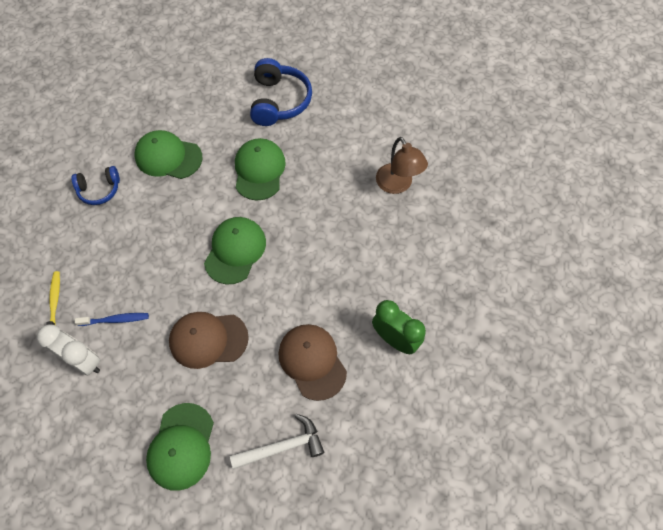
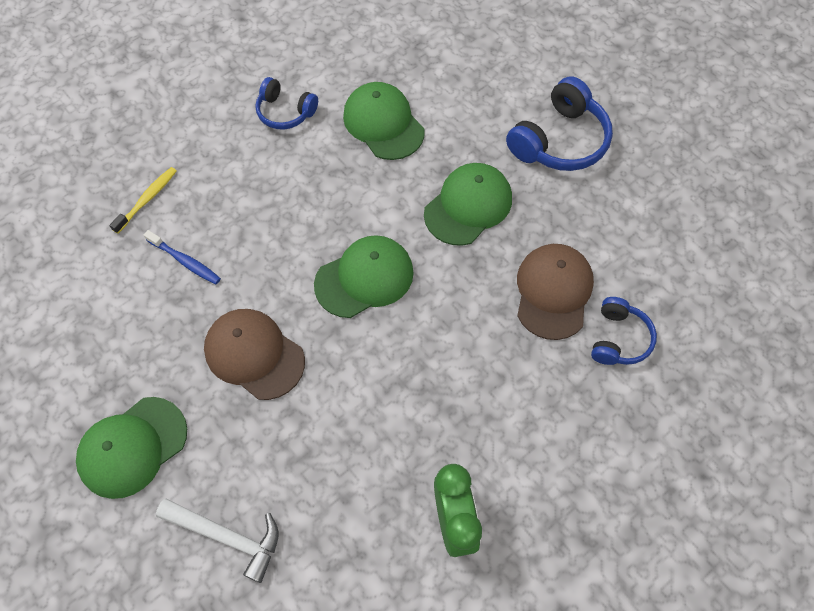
camera: 40 degrees right, 0 degrees up
(83, 361) = (121, 281): white clock -> none
(312, 361) = (339, 469): brown cap -> brown cap (553, 292)
(397, 185) = (619, 339): brown lamp -> blue headphones

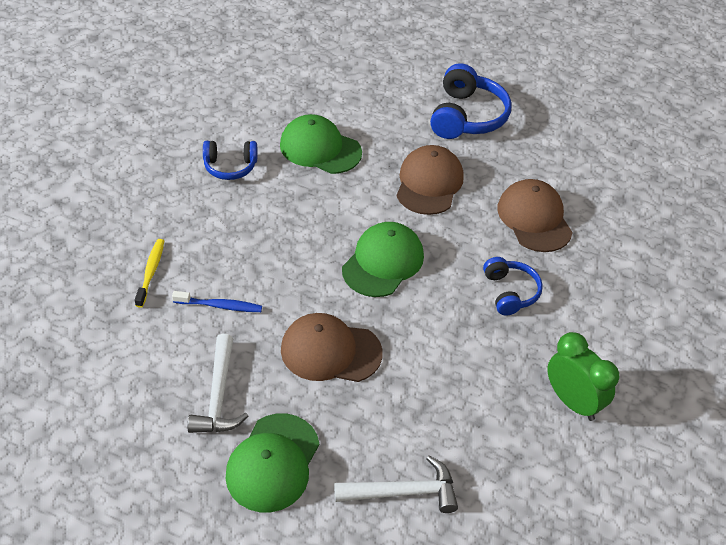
camera: 30 degrees left, 15 degrees down
(128, 355) = (219, 395): none -> white hammer
(468, 206) = (429, 183): green cap -> brown cap
(619, 339) = (602, 232): blue headphones -> blue headphones (510, 292)

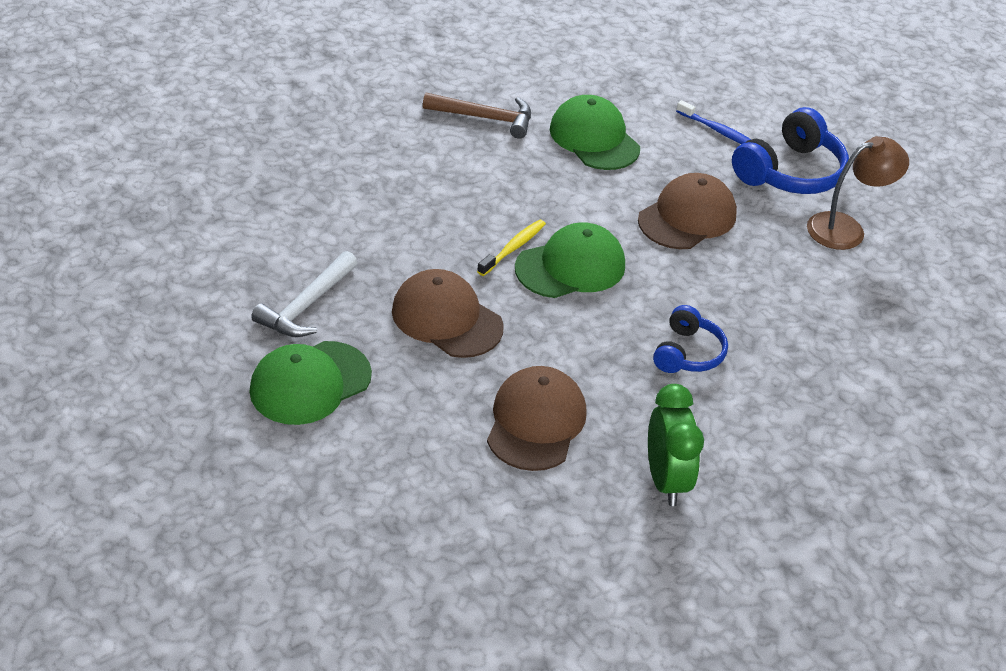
camera: 30 degrees right, 5 degrees down
(151, 272) = (330, 176): yellow toothbrush -> yellow toothbrush (513, 248)
(220, 306) = (371, 233): blue toothbrush -> blue toothbrush (718, 131)
(230, 166) = (485, 118): blue headphones -> brown hammer
(403, 492) = (414, 468): white hammer -> none
(532, 144) = (846, 228): none -> brown lamp
(534, 219) = (780, 299): brown cap -> brown cap (536, 422)

